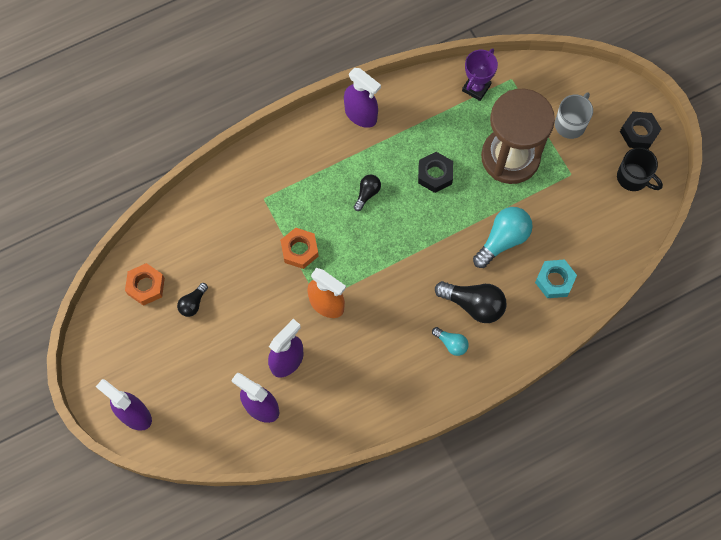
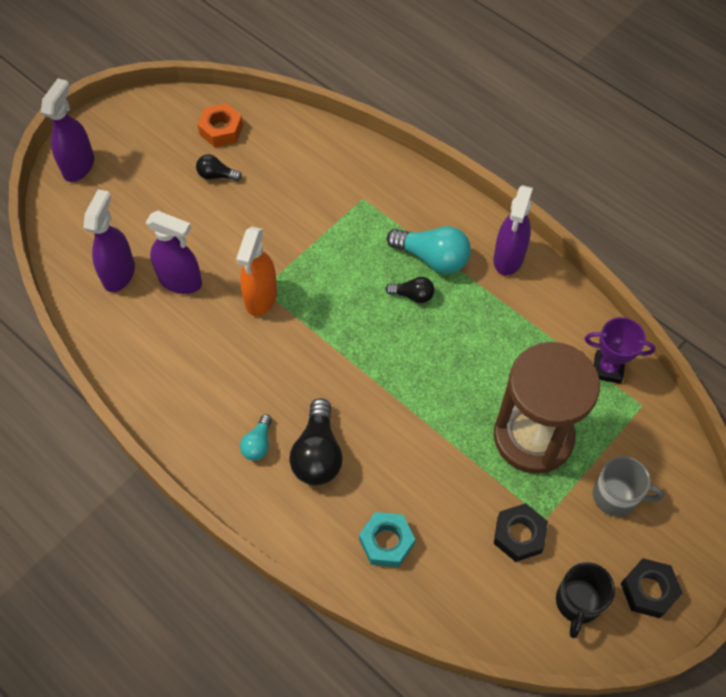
camera: 70 degrees right, 10 degrees down
(299, 250) = (315, 251): orange nut -> none
(435, 174) = (469, 358): black nut -> black nut (519, 535)
(503, 240) = (417, 462): turquoise light bulb -> turquoise light bulb (432, 258)

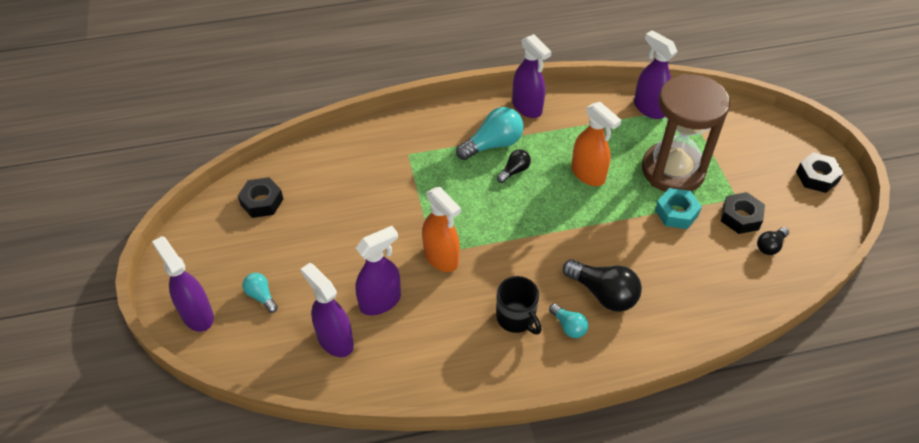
camera: 55 degrees left, 10 degrees down
(126, 195) = (261, 296): none -> turquoise light bulb
(216, 175) = (302, 227): black light bulb -> black light bulb (770, 246)
(221, 130) = (262, 202): orange nut -> black nut
(386, 542) = (701, 291): turquoise nut -> turquoise nut (676, 213)
(461, 361) = (588, 174): none -> orange spray bottle
(578, 602) = (806, 215): black mug -> black mug (516, 318)
(607, 368) = (649, 108): purple trophy -> purple spray bottle
(616, 496) = (743, 155): grey mug -> none

